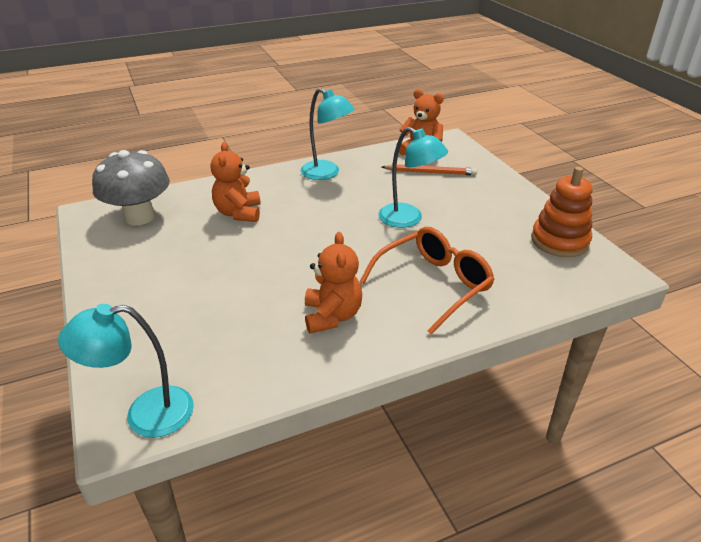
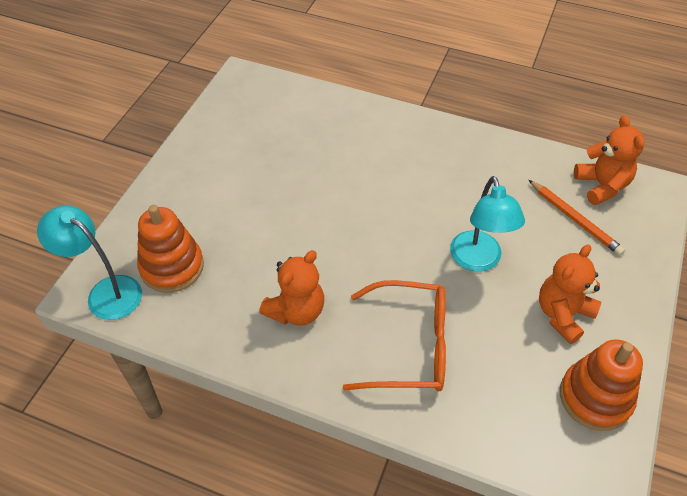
camera: 45 degrees right, 15 degrees up
(139, 217) = (270, 106): grey mushroom -> none
(189, 356) = (172, 267): none -> orange stacking toy
(238, 213) = (344, 152): orange teddy bear -> orange teddy bear (563, 314)
(327, 173) = (470, 153): turquoise lamp -> none

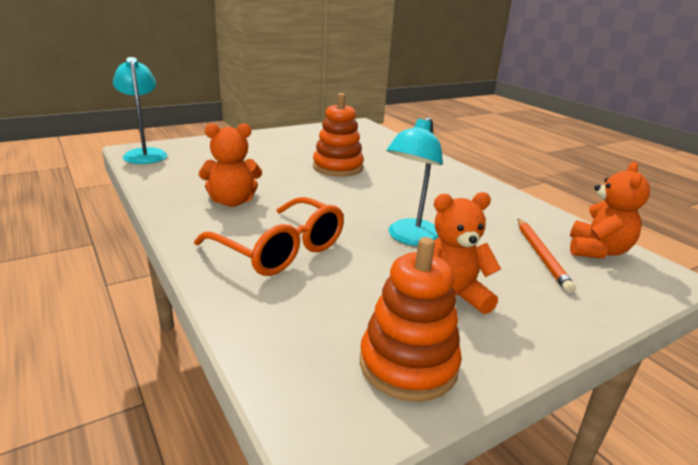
camera: 35 degrees right, 25 degrees down
(172, 267) = (195, 160): orange stacking toy -> orange stacking toy (337, 167)

